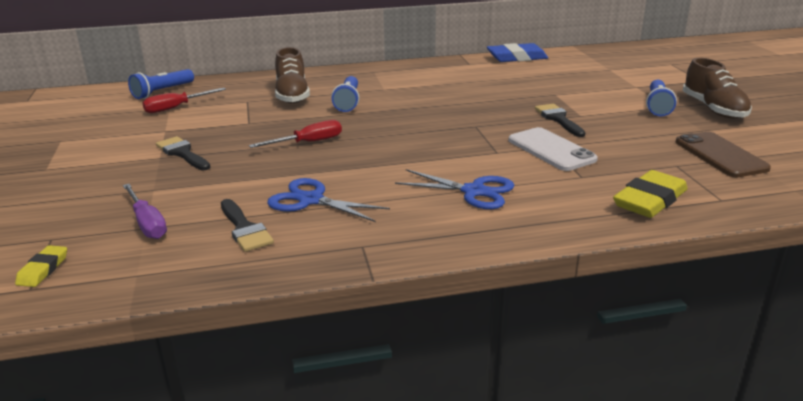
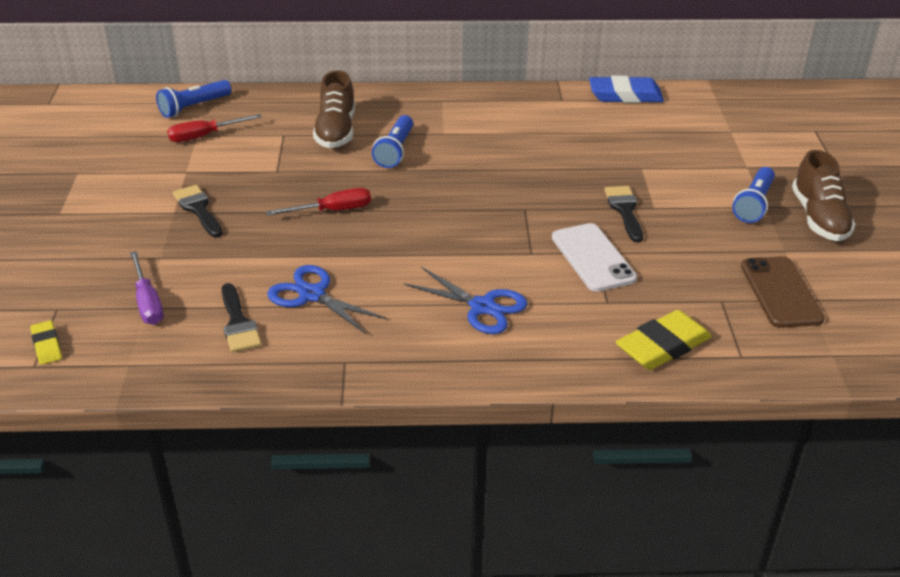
camera: 10 degrees right, 10 degrees up
(43, 270) = (47, 345): yellow eraser -> yellow eraser turned 45 degrees counterclockwise

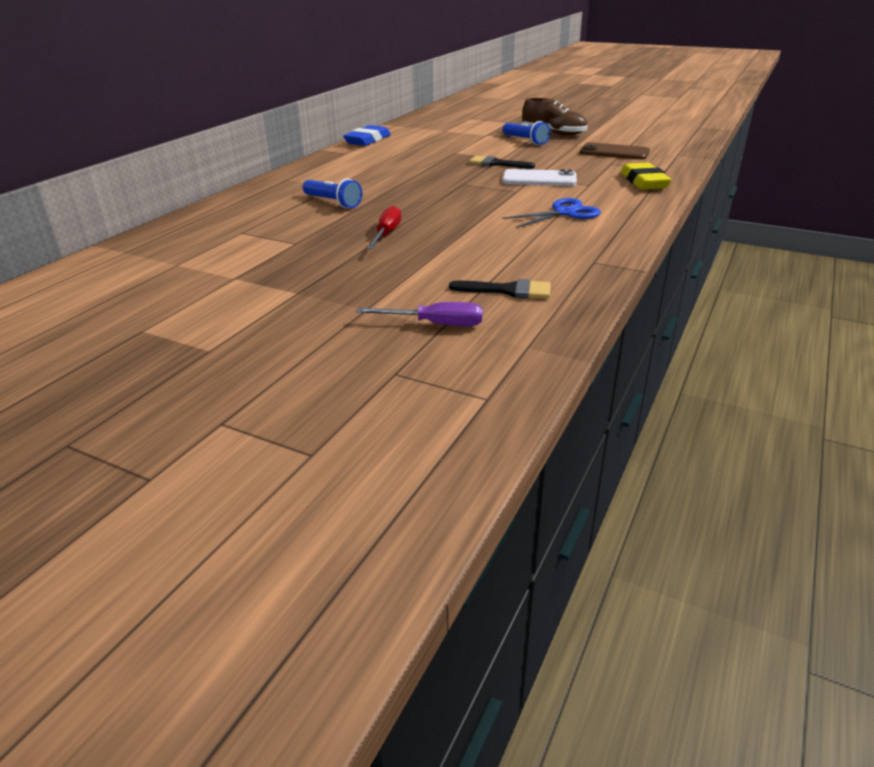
camera: 60 degrees left, 5 degrees down
(47, 345) = (457, 386): yellow eraser -> none
(194, 107) = (122, 258): blue flashlight -> none
(198, 209) = (308, 281): black brush -> none
(204, 136) = (185, 261): red screwdriver -> none
(312, 295) = (496, 258): blue scissors -> none
(336, 131) = (270, 214): brown shoe -> none

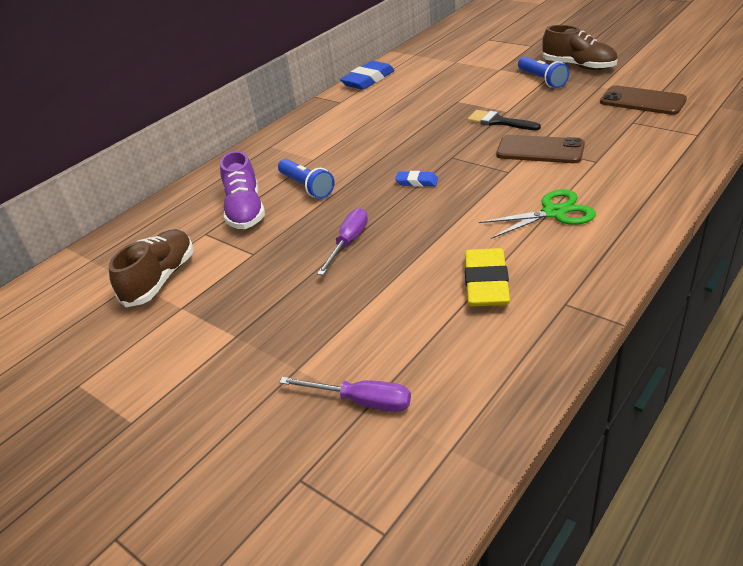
camera: 15 degrees right, 5 degrees up
(205, 261) = (160, 279): none -> brown shoe
(277, 217) = (245, 210): none -> purple shoe
(386, 234) = (348, 242): red screwdriver -> purple screwdriver
(436, 198) = (417, 182): none -> blue eraser
(508, 290) = (454, 349): black brush -> none
(539, 179) = (540, 150): white phone -> brown phone
(564, 213) = (554, 213): blue scissors -> green scissors
(644, 182) = (664, 157): yellow eraser -> yellow eraser (486, 283)

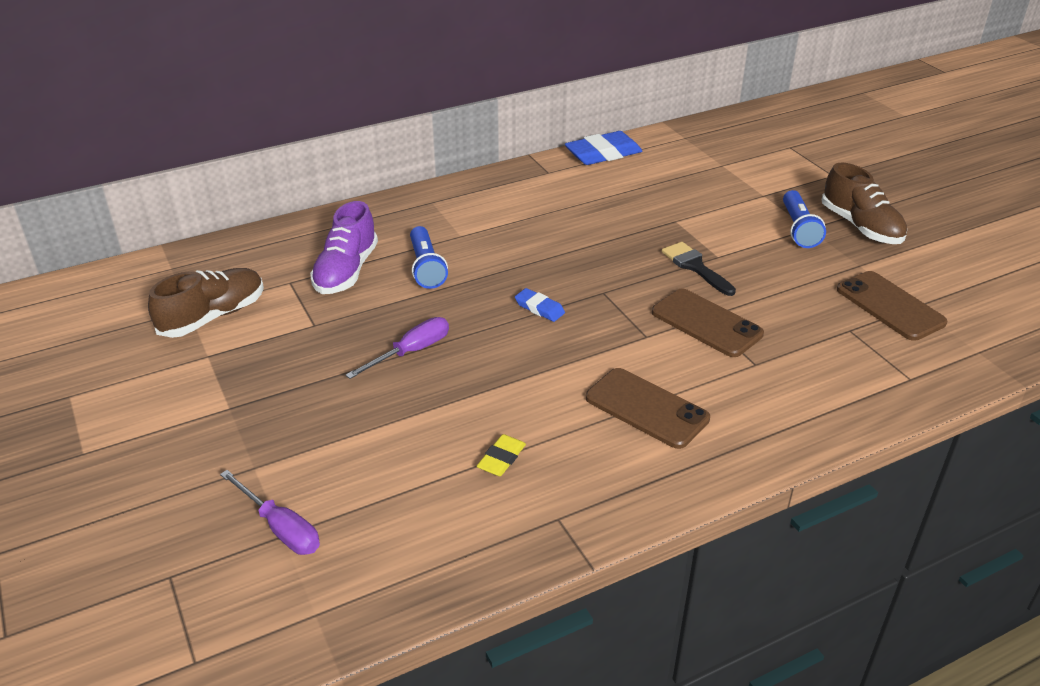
camera: 20 degrees right, 0 degrees up
(486, 283) = (501, 458): yellow eraser -> yellow eraser, size x0.53
(554, 213) = (646, 408): green scissors -> brown phone

